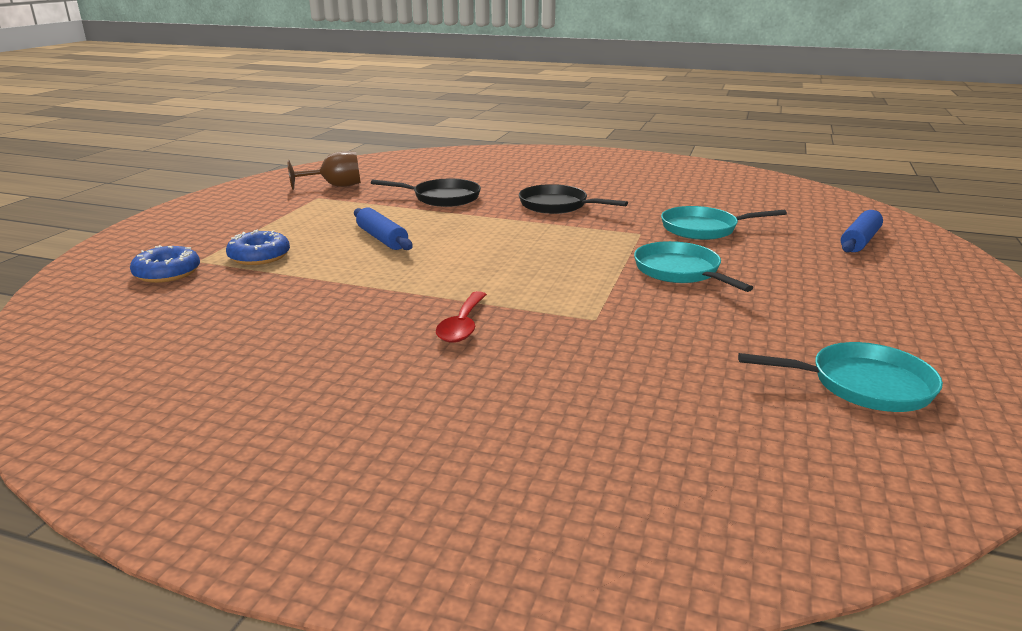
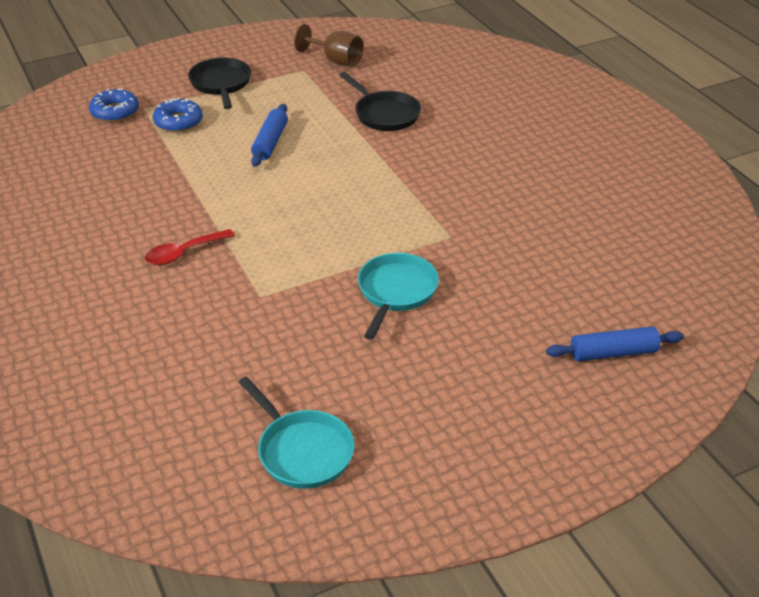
camera: 45 degrees right, 15 degrees up
(557, 206) = (452, 169): black pan -> black pan (221, 84)
(704, 229) = (511, 261): turquoise pan -> none

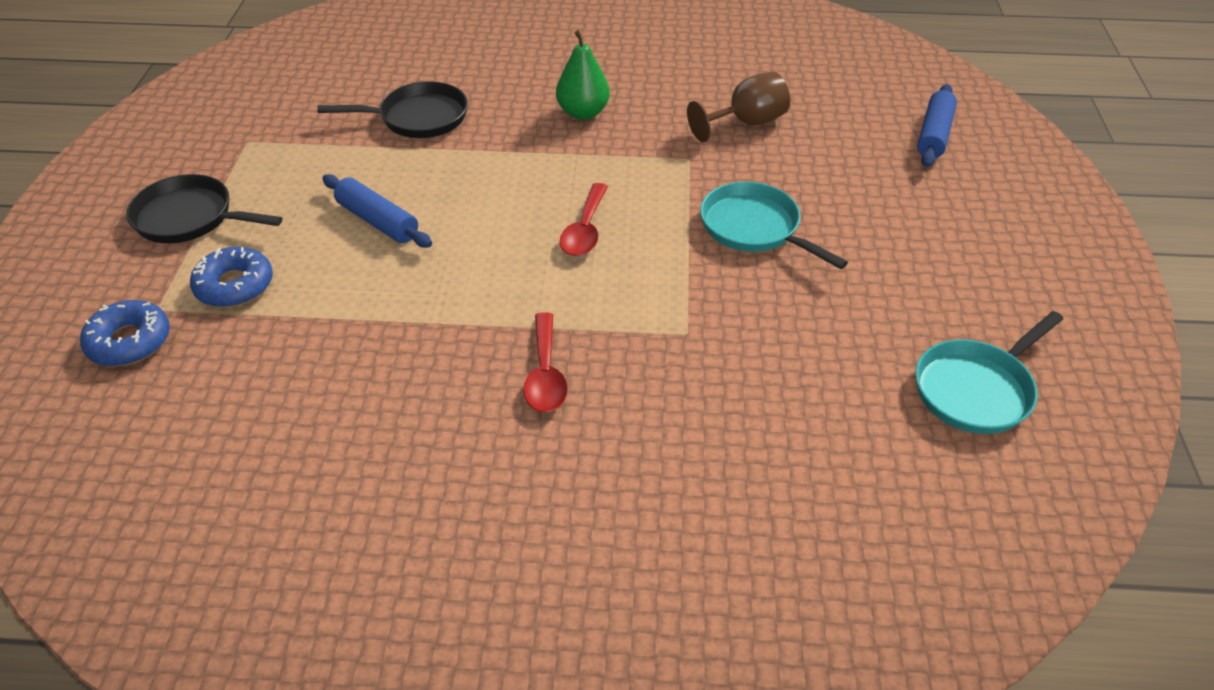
camera: 60 degrees left, 5 degrees up
(302, 450) = (977, 389): turquoise pan -> turquoise pan turned 150 degrees clockwise
(329, 220) = (585, 229): none -> red spoon
(336, 60) = (259, 110): brown goblet -> brown goblet (746, 123)
(457, 173) = (583, 113): none -> green pear

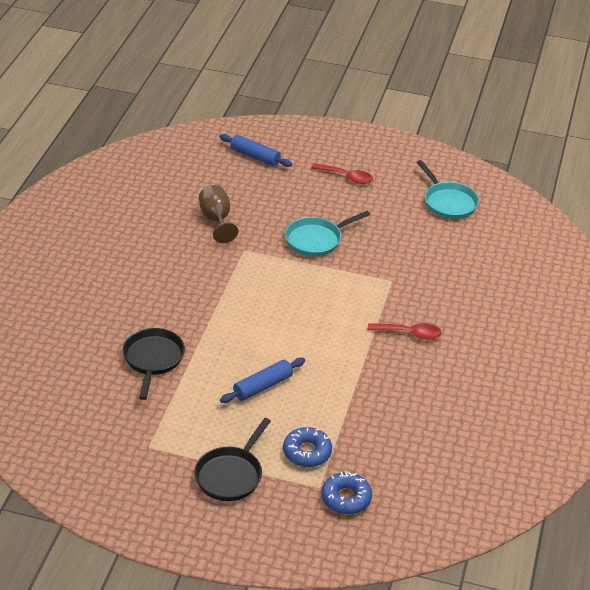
camera: 80 degrees left, 5 degrees down
(583, 113) = (178, 284): green pear -> none
(585, 229) = (298, 302): red spoon -> red spoon (346, 177)

